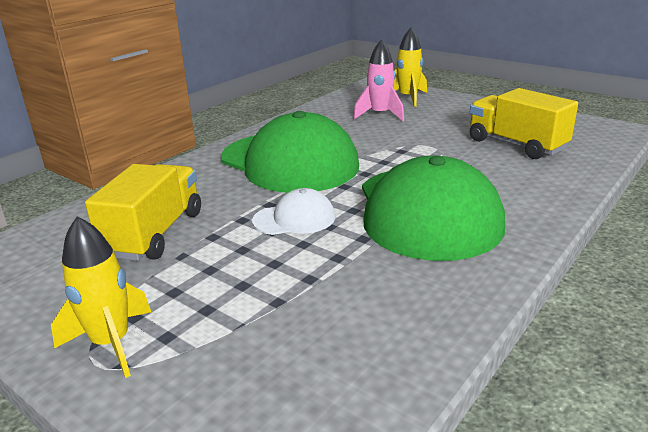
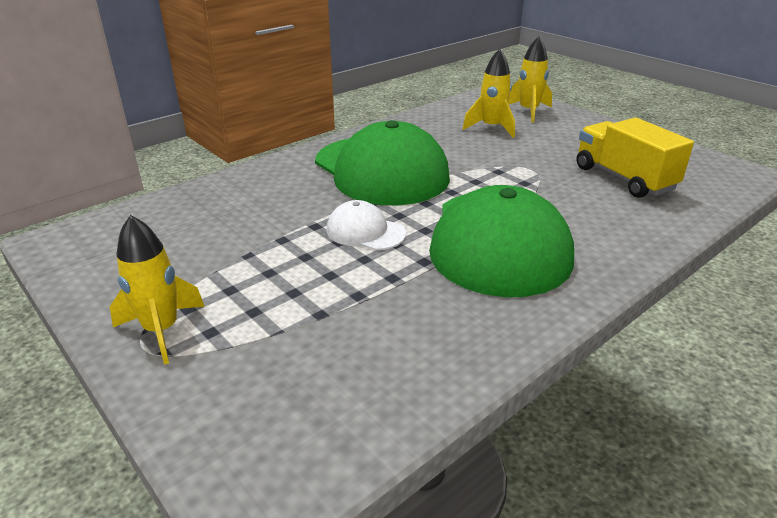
camera: 10 degrees right, 5 degrees up
(155, 234) = (231, 229): yellow truck -> none
(294, 219) = (365, 231): white cap -> white cap turned 150 degrees counterclockwise
(380, 115) = (491, 128): pink rocket -> yellow rocket

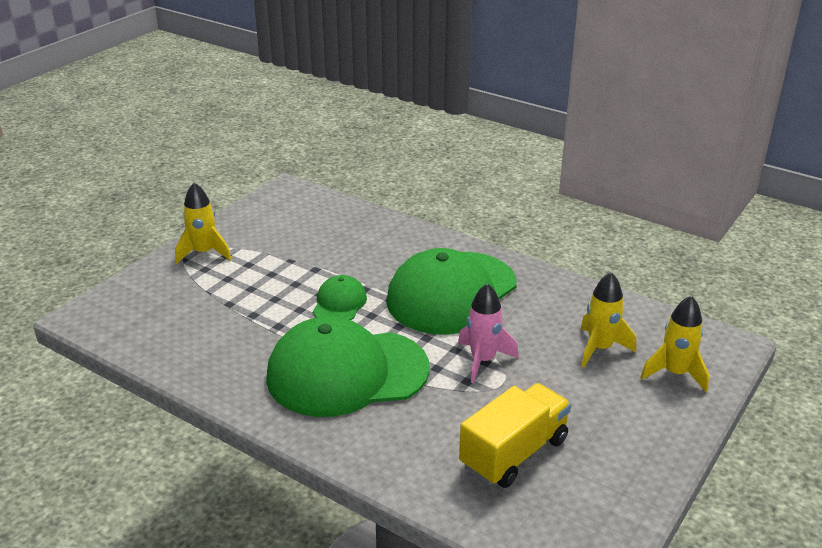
camera: 75 degrees right, 0 degrees up
(365, 231) = (339, 303): white cap -> green cap
(495, 172) = (483, 360): none -> pink rocket

